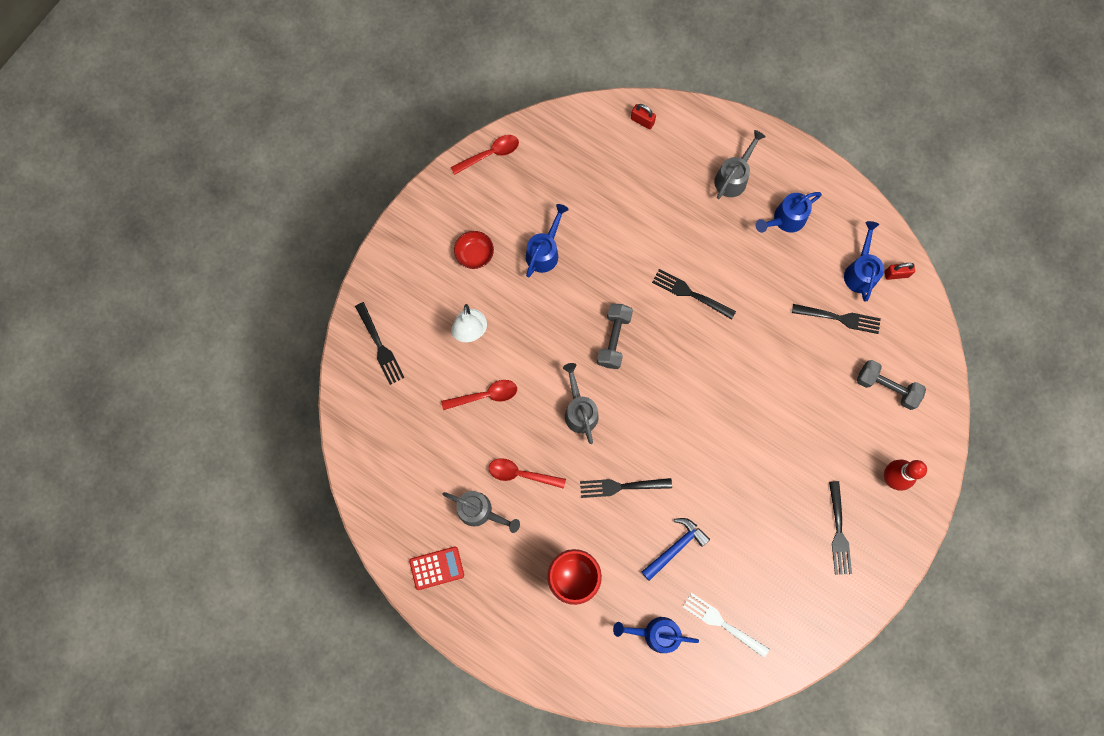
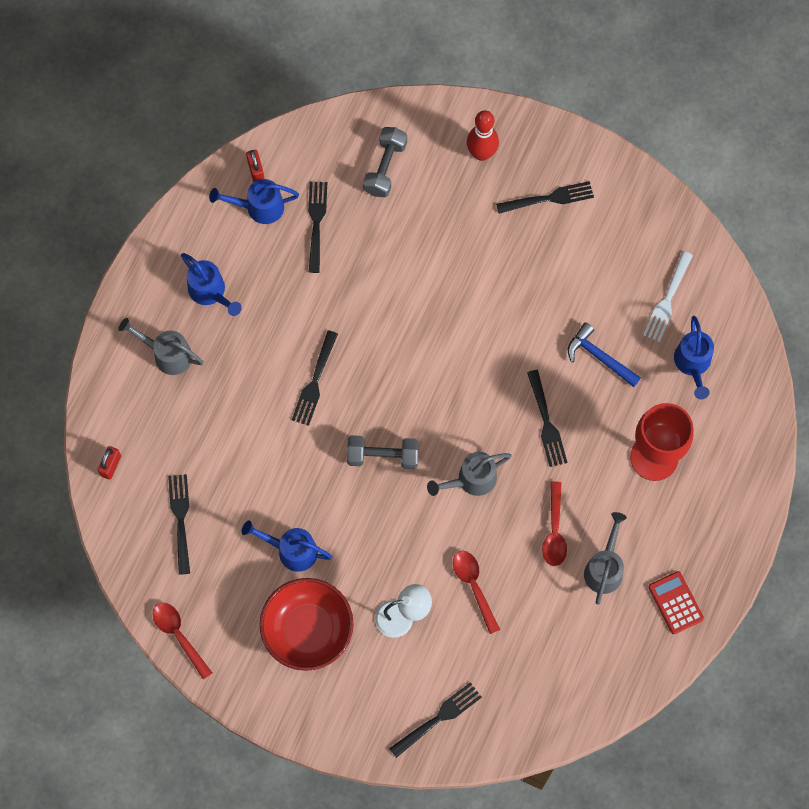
camera: 100 degrees left, 5 degrees down
(474, 254) = (308, 630): red bowl -> red bowl, size x1.96
(586, 168) = (181, 520): none -> black fork

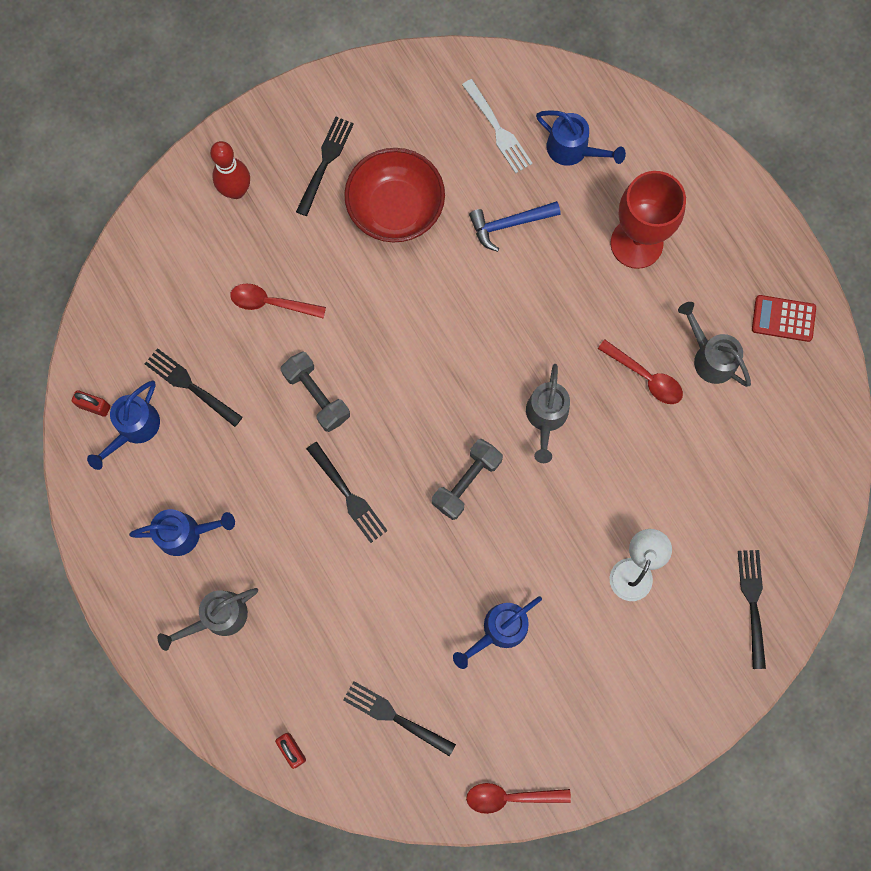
camera: 55 degrees left, 5 degrees up
(308, 630) = (588, 668): red bowl -> red bowl (395, 208)
(385, 168) = (184, 286): grey dumbbell -> grey dumbbell (317, 395)
(474, 586) = (649, 485): red spoon -> red spoon (271, 303)
(546, 422) = (537, 313): black fork -> none

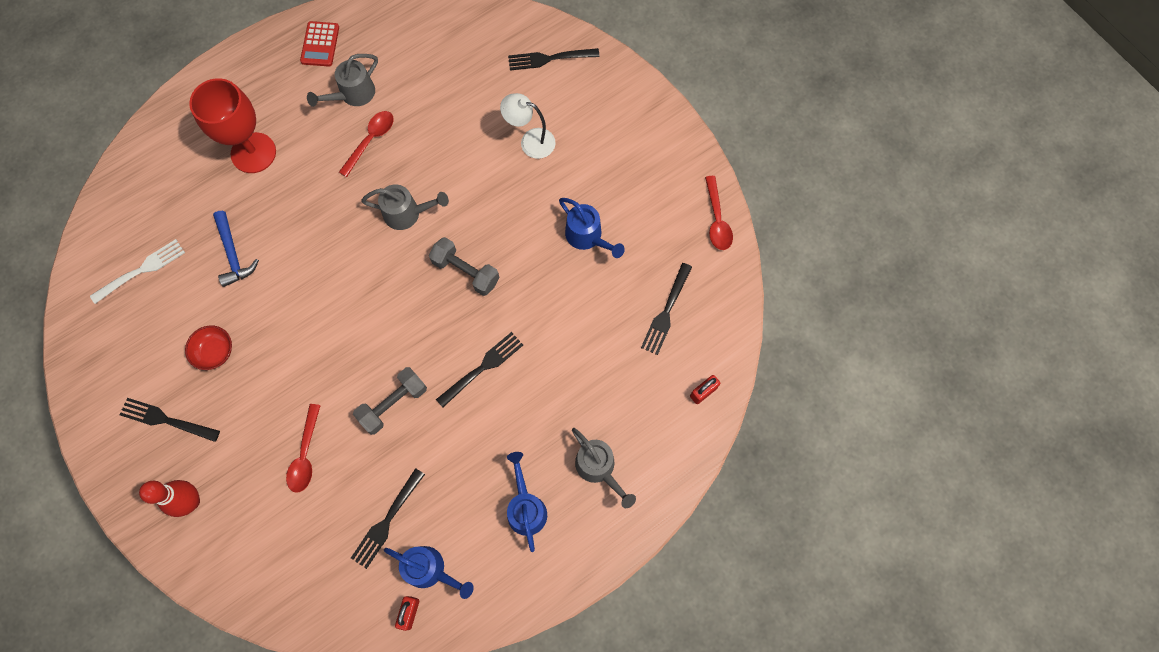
camera: 95 degrees left, 5 degrees down
(395, 208) = (215, 352): red bowl -> red bowl, size x0.51
(573, 150) = (165, 207): blue watering can -> none

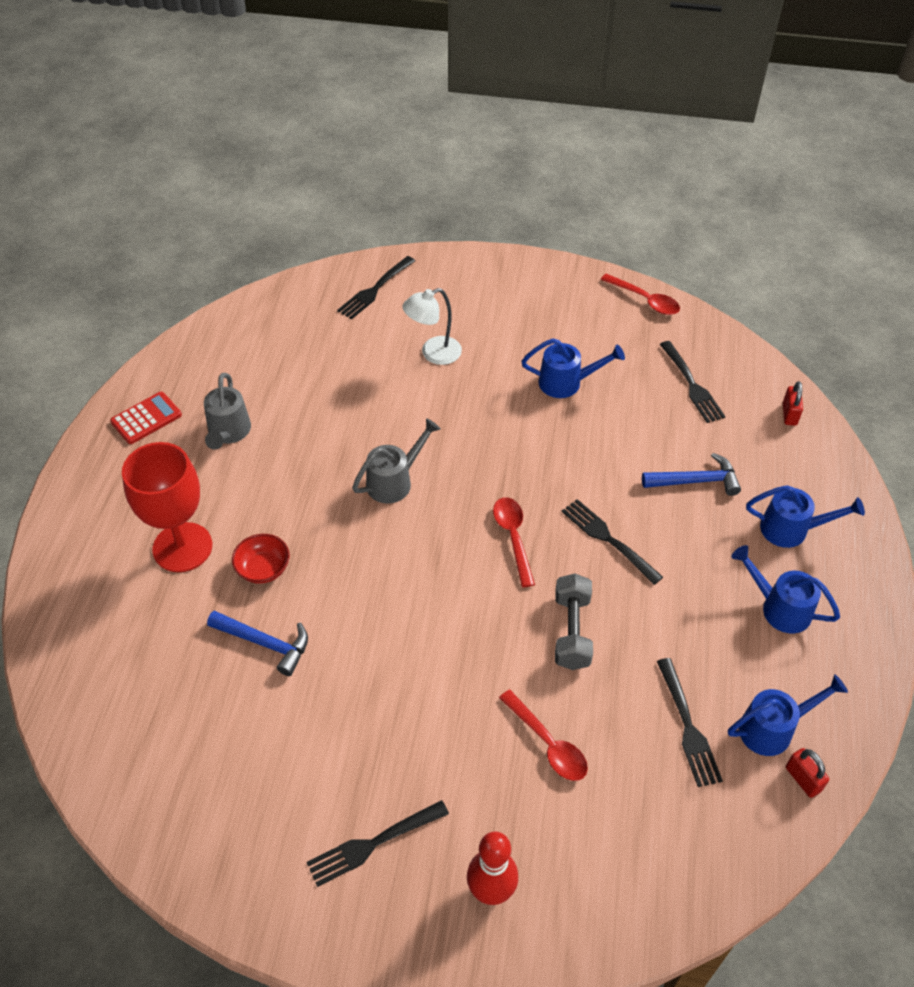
camera: 45 degrees left, 20 degrees down
(141, 271) = (180, 738): white fork -> none
(215, 352) = (349, 739): red bowl -> red bowl (263, 568)
(320, 44) = (146, 418): red calculator -> red calculator turned 90 degrees counterclockwise
(370, 141) = (290, 454): red spoon -> red spoon (513, 537)
(466, 271) = (502, 482): grey dumbbell -> none
(482, 368) = (609, 539): black fork -> black fork turned 45 degrees counterclockwise
(581, 380) = (695, 481): none -> blue hammer
(599, 468) = (791, 529): grey watering can -> blue watering can

